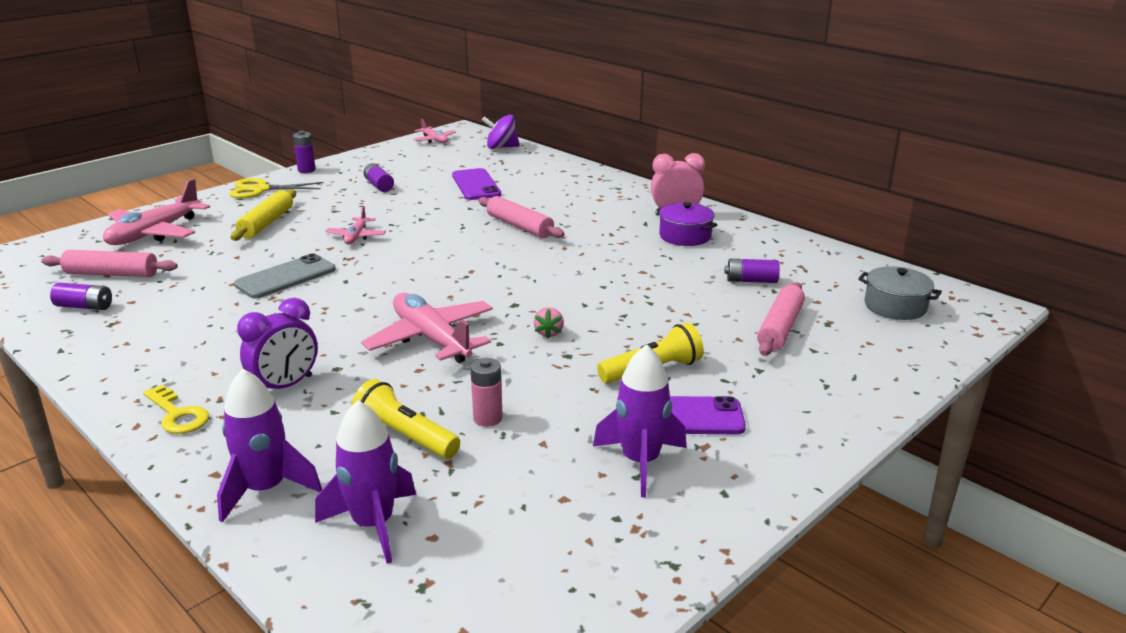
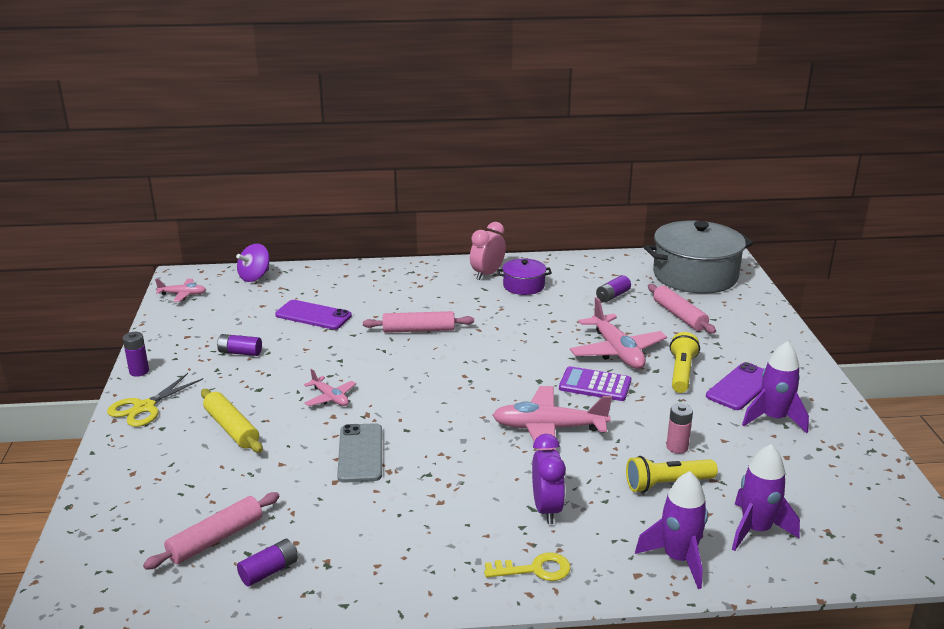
camera: 50 degrees left, 0 degrees up
(155, 233) = (154, 491): pink plane -> pink plane (617, 351)
(549, 333) = (595, 385): pink strawberry -> purple calculator
(895, 306) = (695, 275): grey pot -> grey pot, size x2.07

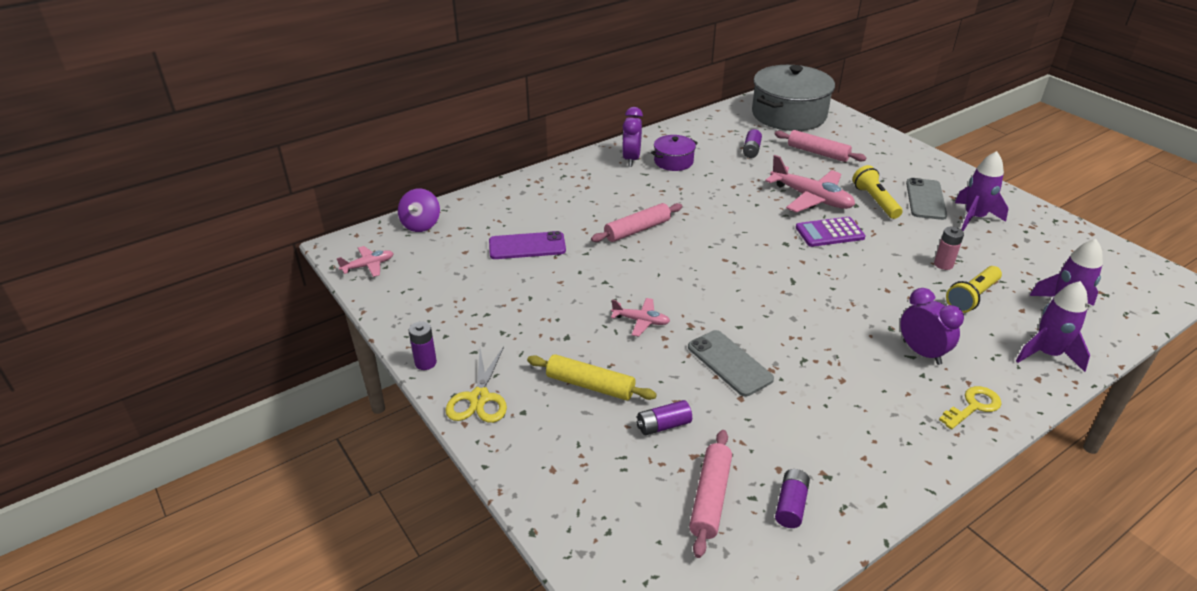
camera: 30 degrees left, 10 degrees up
(240, 352) = (503, 307): purple battery -> purple battery (663, 425)
(487, 274) = (631, 159): pink clock -> purple clock
(549, 428) = (842, 283): pink plane -> none
(741, 387) = (925, 199): purple phone -> grey phone

